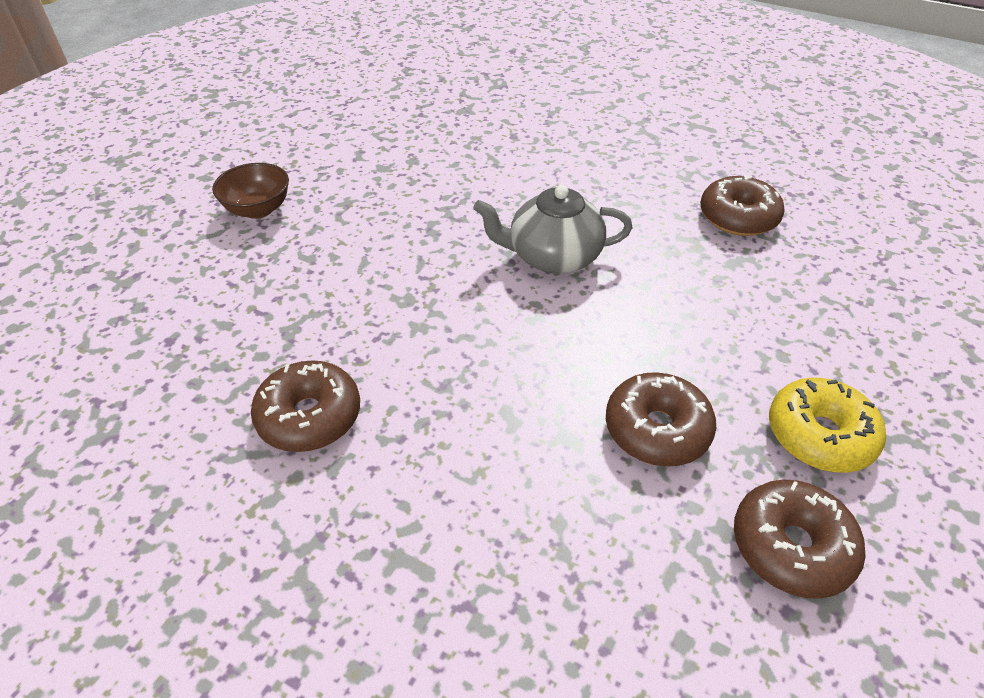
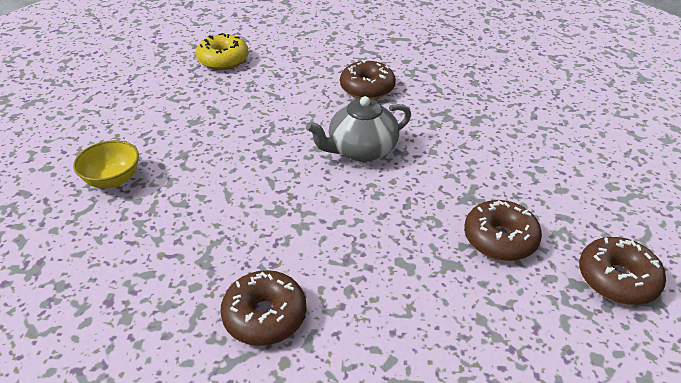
camera: 25 degrees left, 5 degrees down
(258, 209) = (113, 180): brown bowl -> yellow bowl
(738, 217) = (460, 91): brown donut -> brown donut (367, 88)
(819, 435) = (590, 209): yellow donut -> yellow donut (223, 60)

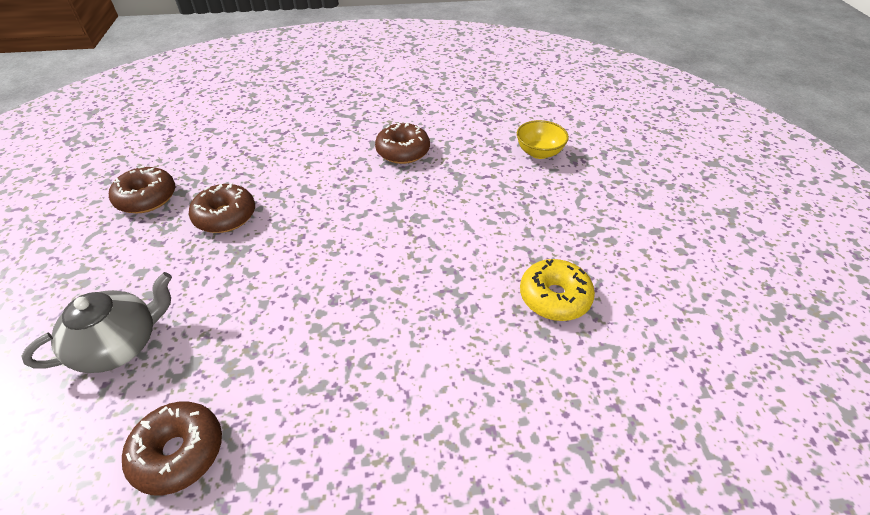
camera: 170 degrees right, 5 degrees up
(113, 180) = (581, 226): yellow bowl -> yellow bowl (539, 152)
(223, 60) = (599, 459): yellow donut -> yellow donut (554, 297)
(361, 150) = (346, 293): grey teapot -> grey teapot (119, 345)
(367, 88) = (341, 414): brown donut -> brown donut (179, 452)

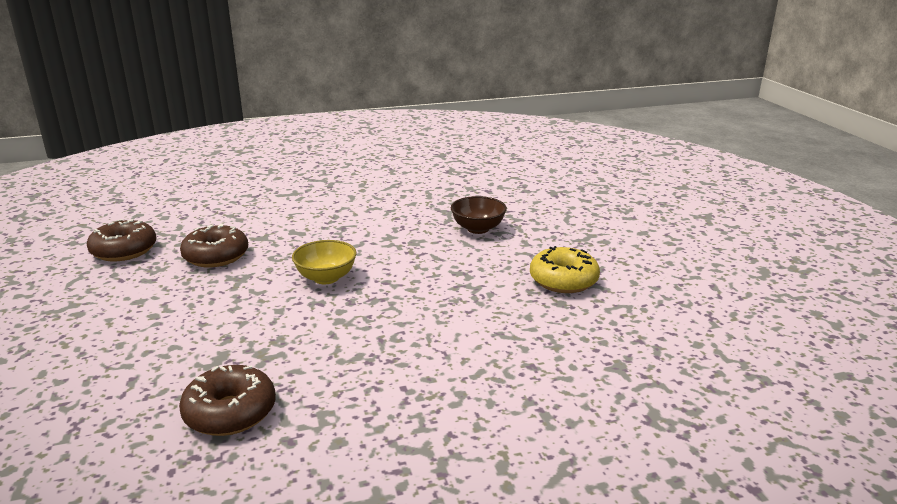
camera: 10 degrees left, 20 degrees down
(119, 345) = (137, 351): grey teapot -> none
(403, 151) = (385, 200): brown donut -> none
(484, 205) = (478, 229): none -> brown bowl
(539, 152) = (519, 191): yellow bowl -> yellow bowl (326, 278)

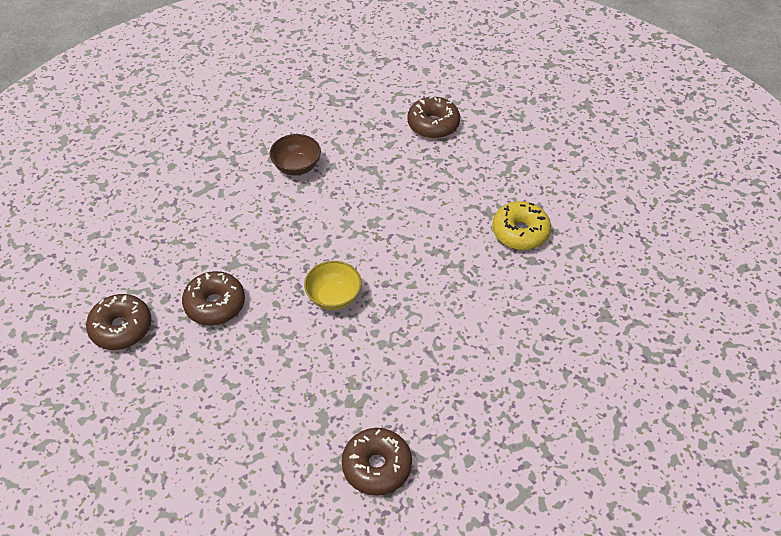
camera: 25 degrees left, 25 degrees up
(478, 229) = (414, 186): brown bowl -> brown bowl (296, 167)
(531, 198) = (433, 124): none -> brown donut

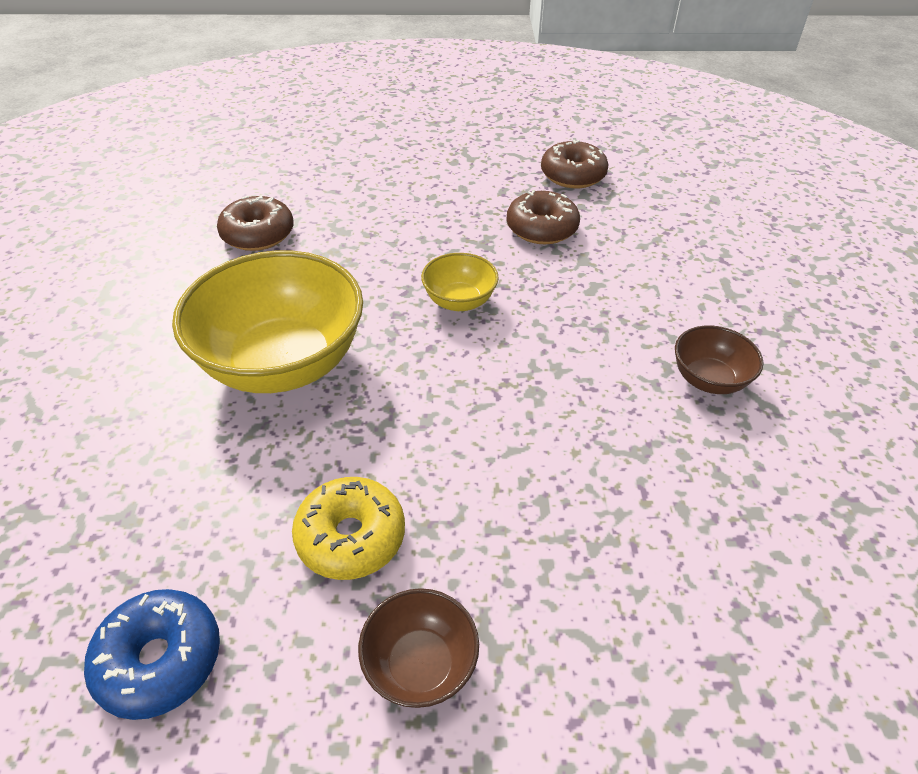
camera: 130 degrees right, 5 degrees down
(433, 124) = (691, 606): brown donut -> none
(466, 339) = (283, 363): none -> yellow bowl
(538, 178) = (420, 664): none -> brown bowl
(626, 247) = (160, 660): none -> blue donut

